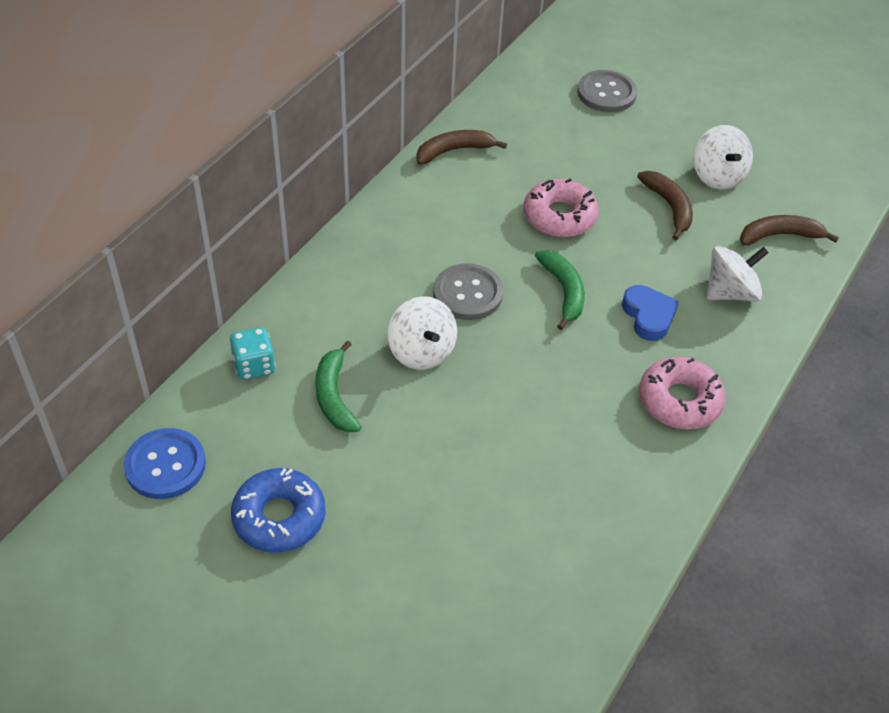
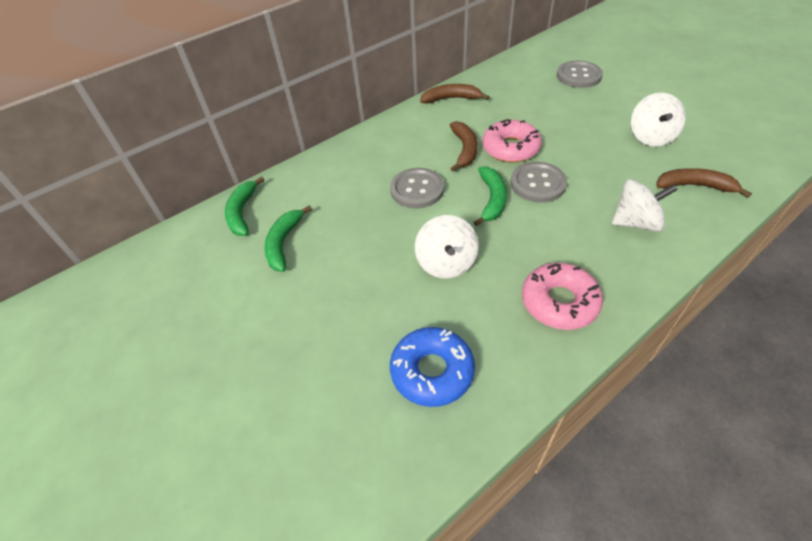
camera: 25 degrees right, 0 degrees up
(165, 465) = (143, 268): blue button -> none
(254, 366) = (242, 212): turquoise dice -> green banana
(279, 517) = (193, 324): blue donut -> blue donut (432, 371)
(421, 351) = (363, 223): white spinning top -> white spinning top (446, 263)
(609, 261) = (537, 184): none -> grey button
(648, 316) = (556, 229): blue heart -> none
(669, 207) = (602, 153): brown banana -> brown banana (464, 150)

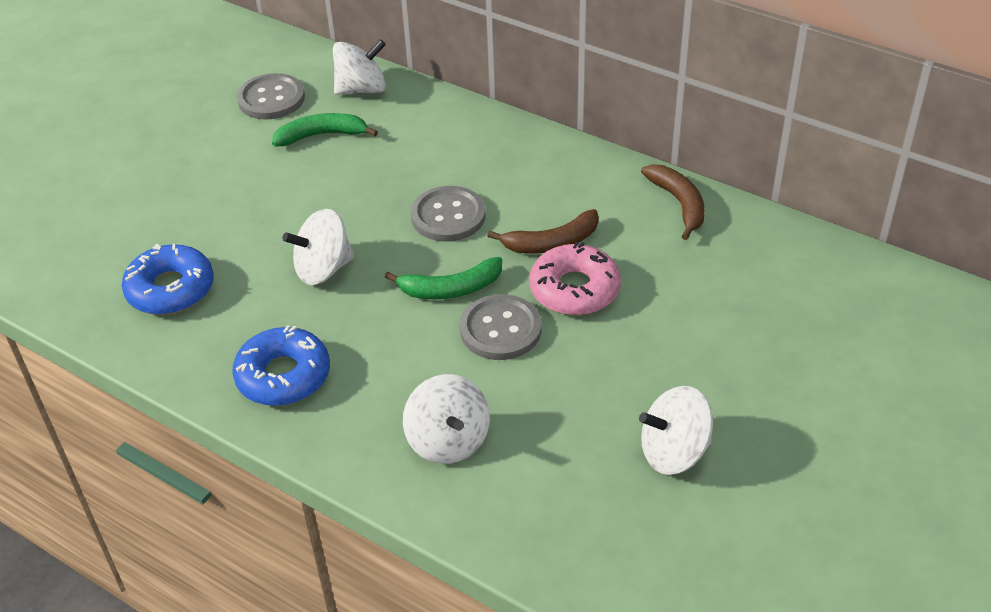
camera: 70 degrees right, 5 degrees down
(242, 212) = (362, 89): green banana -> white spinning top
(559, 302) = (283, 376): pink donut -> blue donut
(578, 76) = (832, 344): grey button -> grey button (271, 99)
(695, 186) = (557, 509): brown banana -> none

